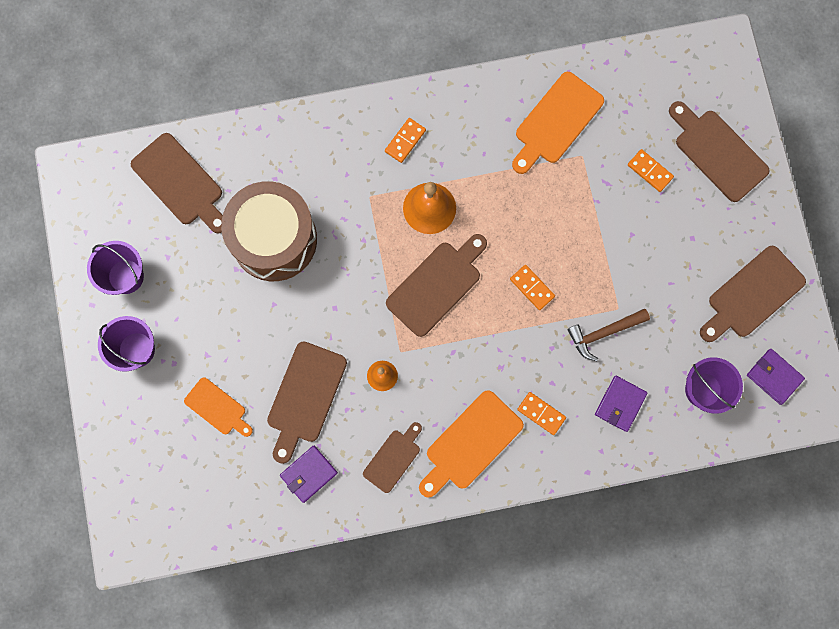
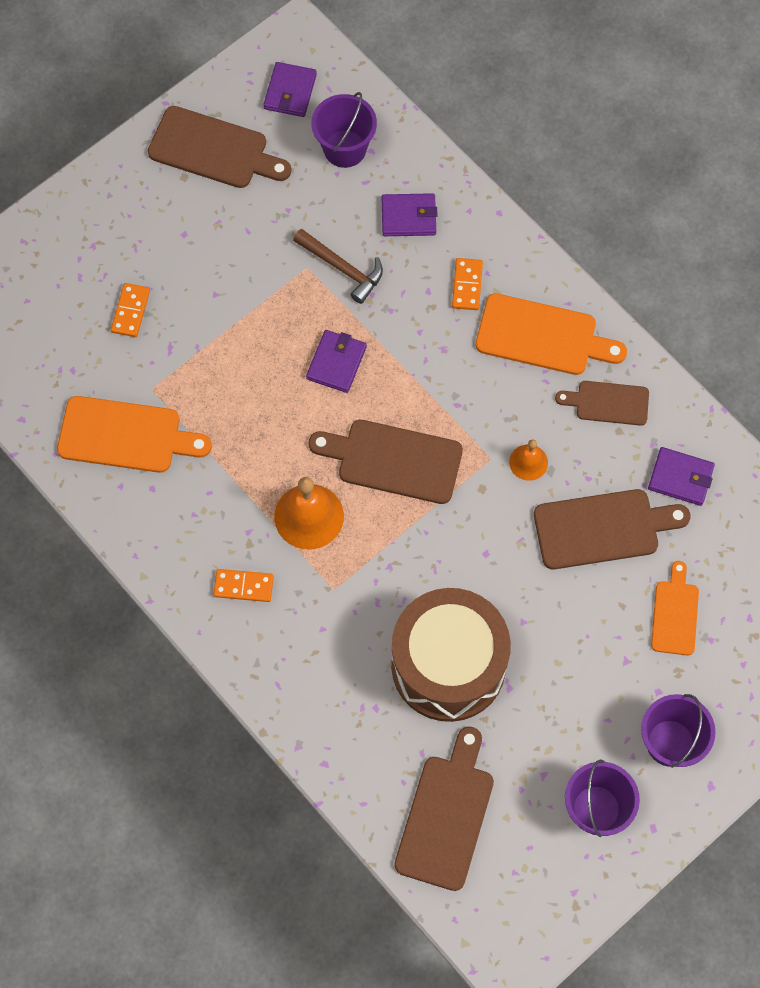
camera: 120 degrees left, 10 degrees down
(532, 288) = (336, 363): orange domino -> purple wallet
(718, 152) = (69, 255): brown cutting board -> none

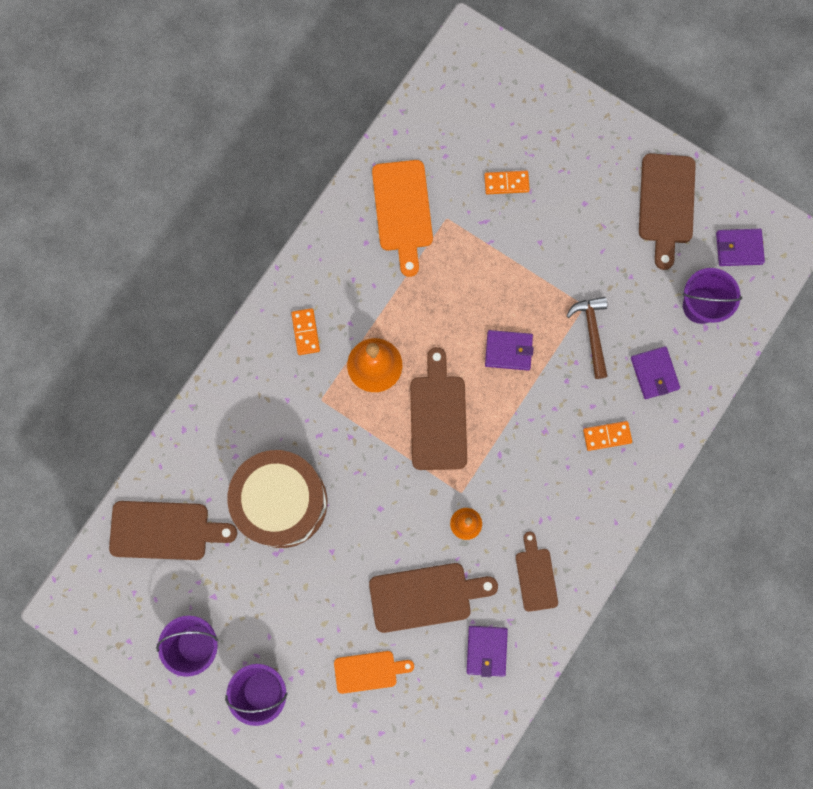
camera: 75 degrees right, 10 degrees up
(342, 268) = (592, 333): brown hammer -> brown hammer turned 150 degrees clockwise
(542, 336) = (579, 508): orange cutting board -> none
(602, 528) = (425, 596): brown cutting board -> brown cutting board turned 75 degrees counterclockwise

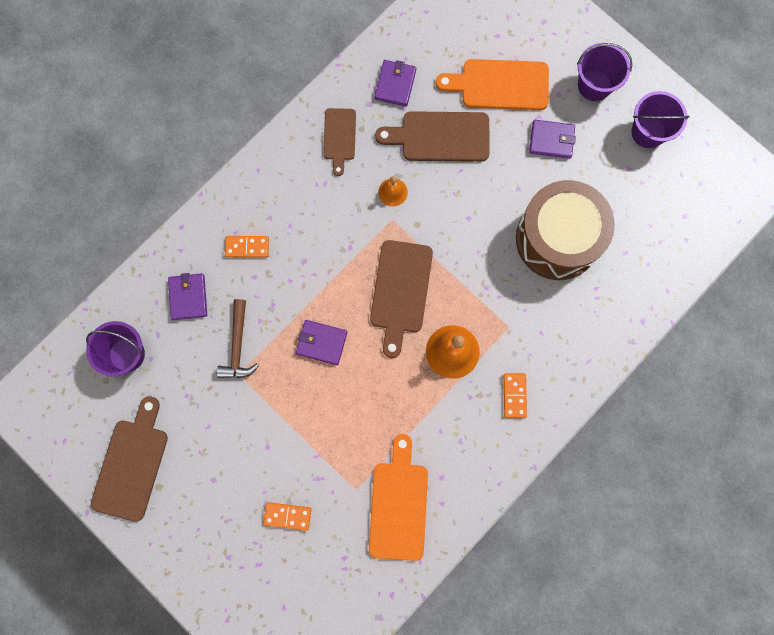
camera: 170 degrees left, 0 degrees up
(165, 530) = (668, 232): brown cutting board -> none
(369, 671) = (500, 85): orange cutting board -> orange cutting board, size x1.62
(739, 248) = (73, 405): purple wallet -> purple wallet (551, 140)

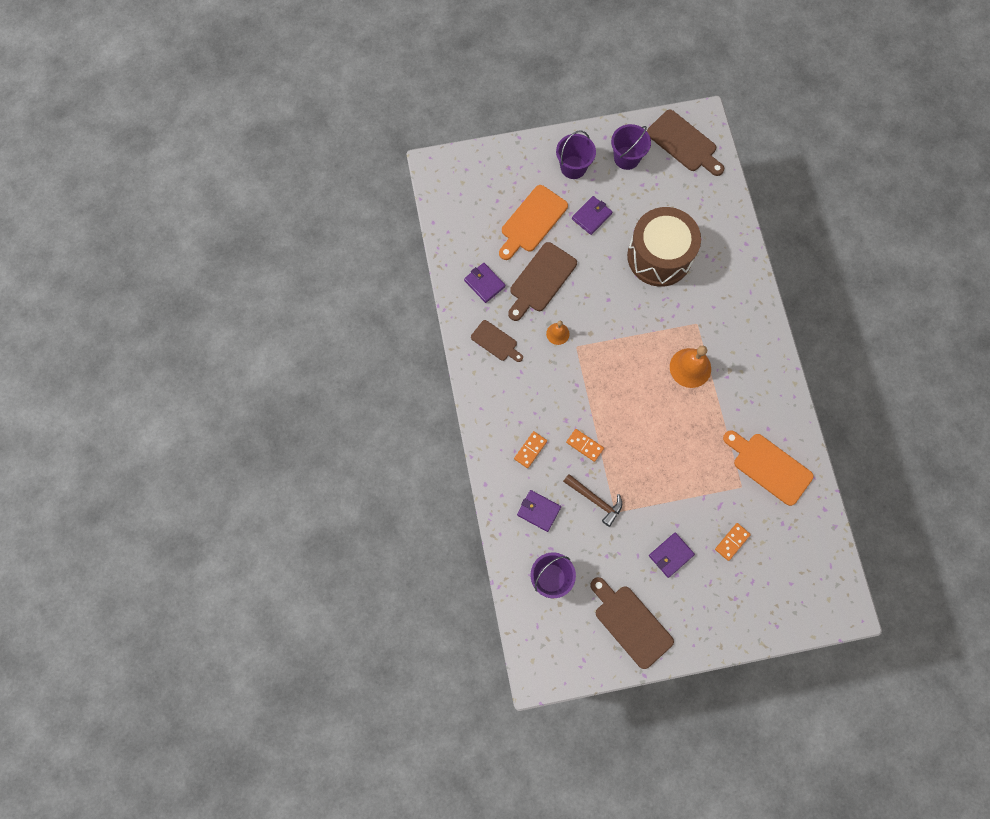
camera: 55 degrees left, 5 degrees down
(321, 343) = (629, 445): purple wallet -> purple wallet (671, 555)
(400, 291) = (628, 373): brown cutting board -> brown cutting board (684, 143)
(514, 395) = (744, 349): orange domino -> orange domino (584, 445)

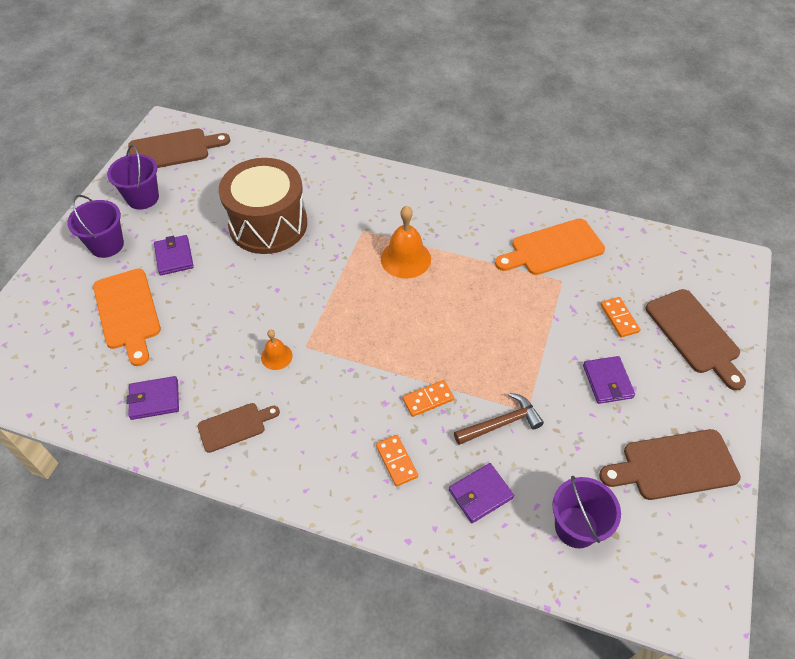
camera: 60 degrees left, 20 degrees down
(541, 280) = (201, 339): brown cutting board -> brown cutting board (694, 335)

